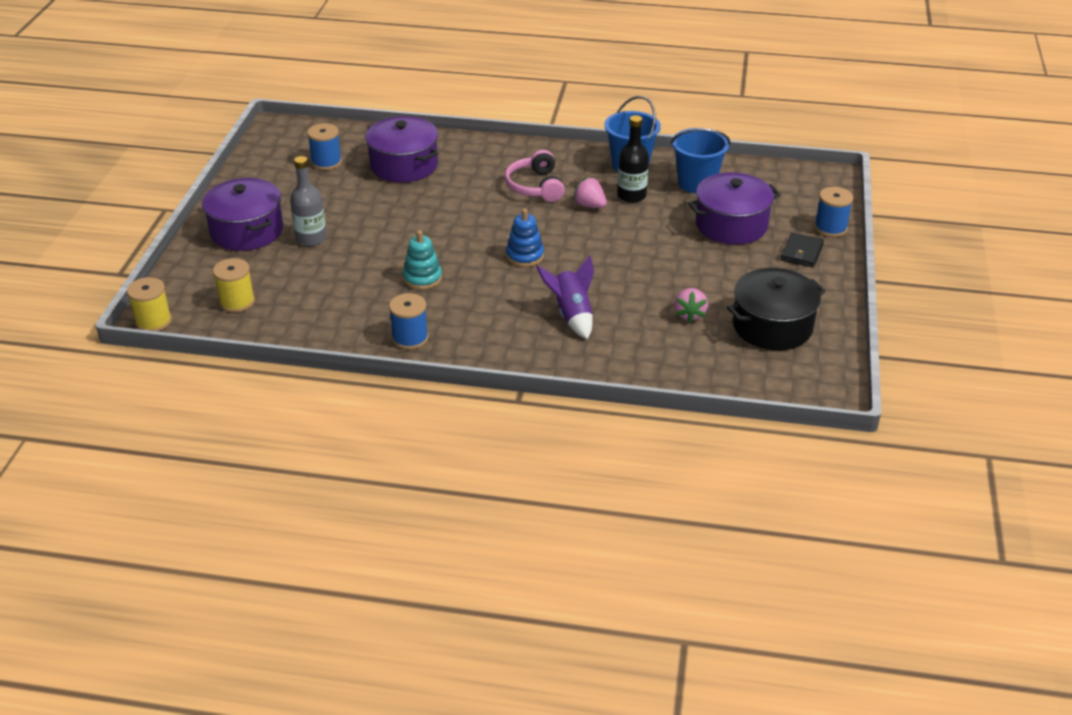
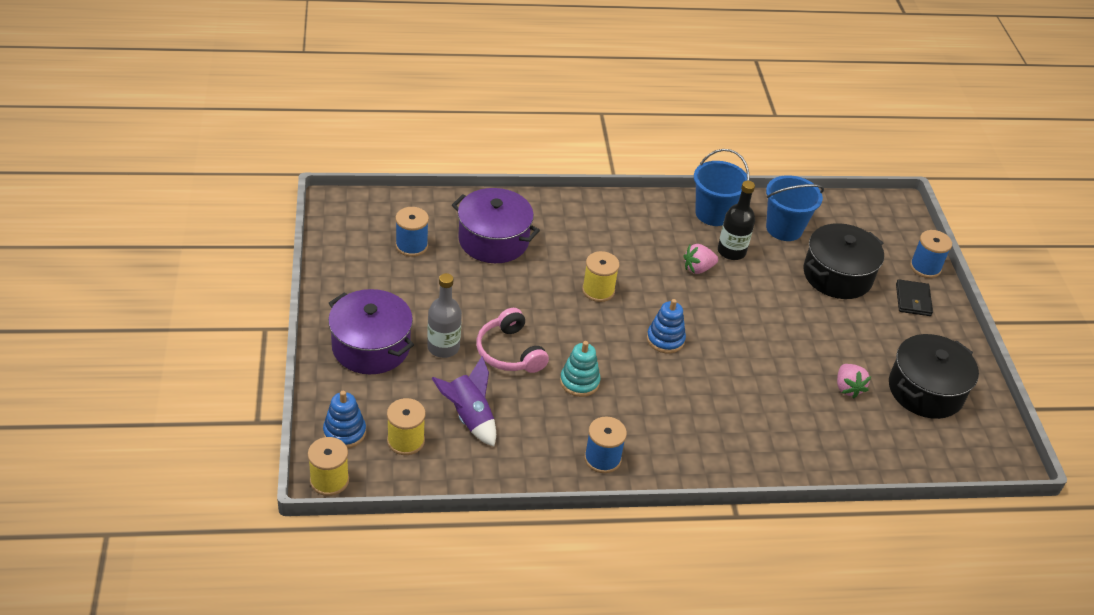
camera: 20 degrees left, 5 degrees up
(187, 289) = (344, 432): none -> blue stacking toy
(481, 212) = (598, 290): none -> yellow spool
(535, 186) = (636, 251): pink headphones -> pink headphones (510, 352)
(571, 315) = (742, 405): purple rocket -> purple rocket (469, 417)
(589, 205) = (698, 268): pink strawberry -> pink strawberry turned 45 degrees counterclockwise
(731, 225) = (837, 275): purple pot -> black pot

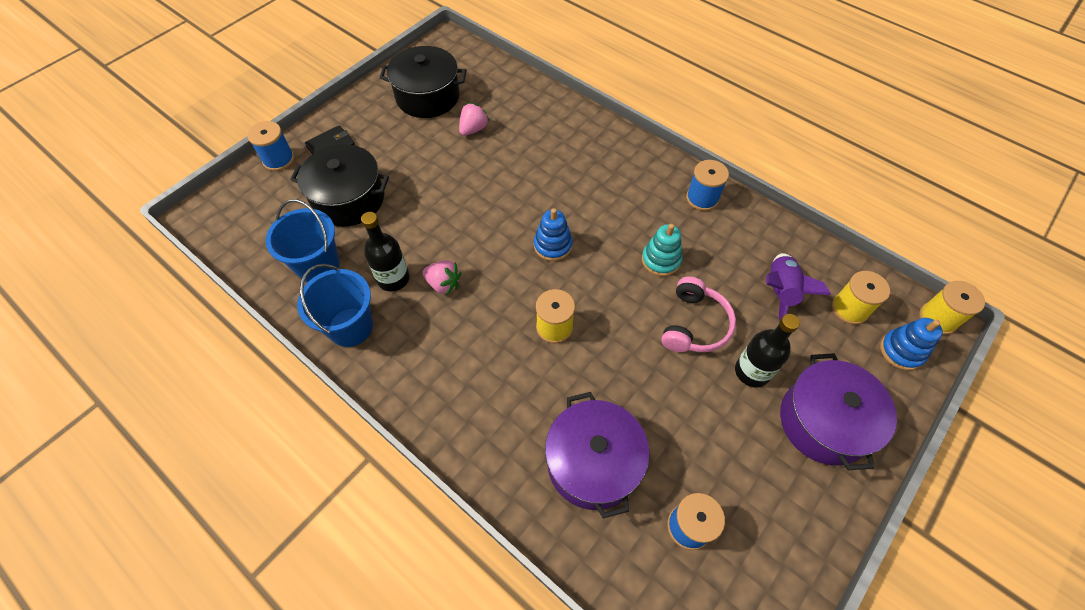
camera: 130 degrees left, 15 degrees up
(443, 347) = (752, 371): grey bottle -> black bottle

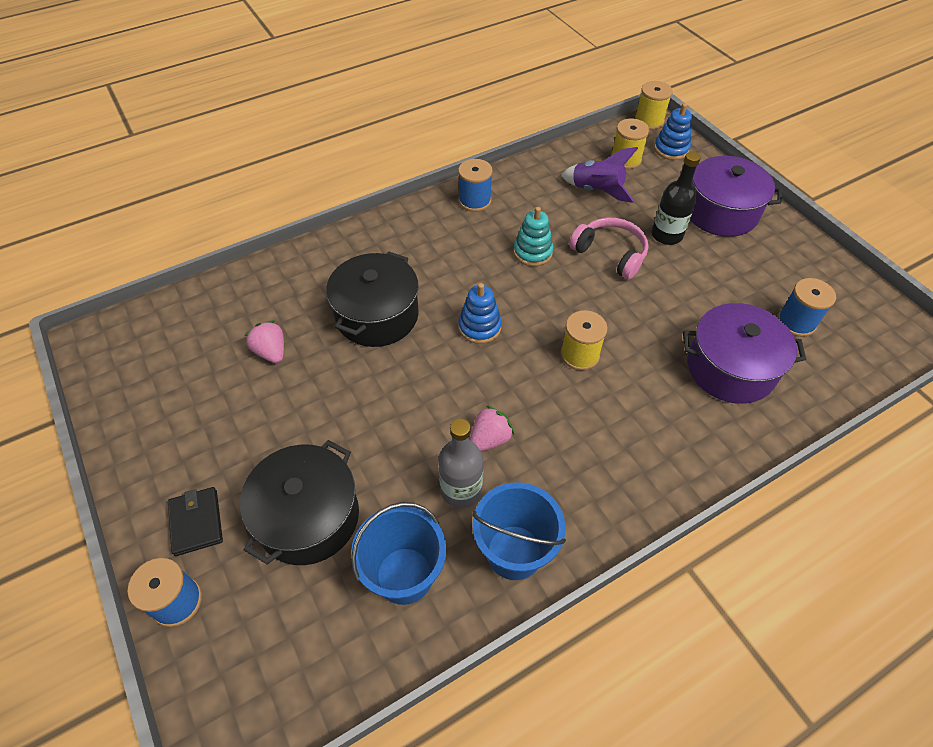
camera: 70 degrees left, 5 degrees down
(393, 278) = (461, 489): black bottle -> grey bottle
(428, 97) = (181, 385): black pot -> black pot (377, 315)

